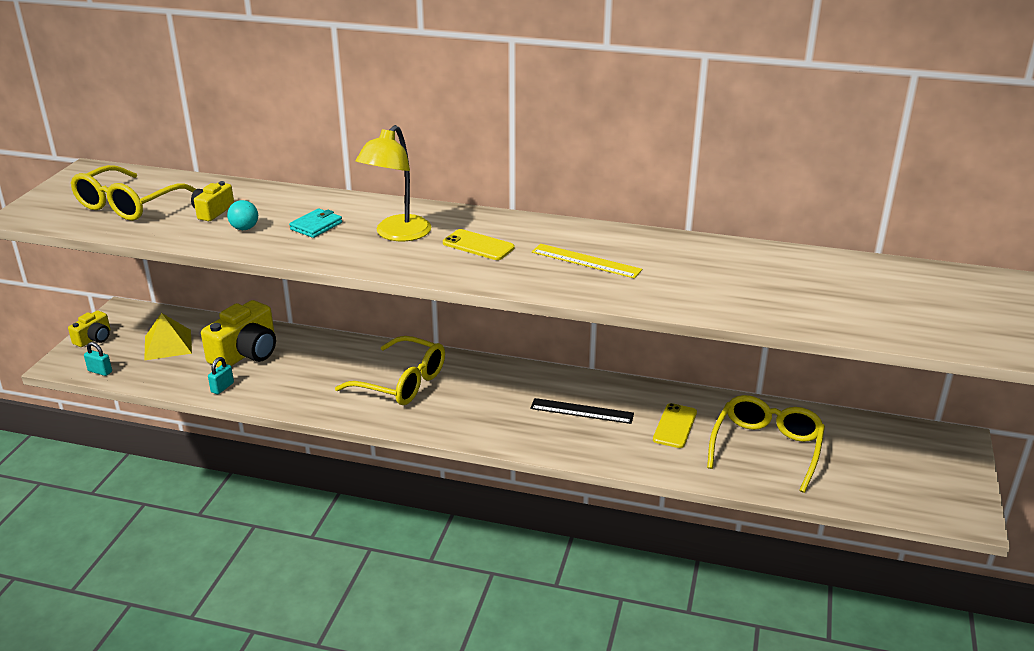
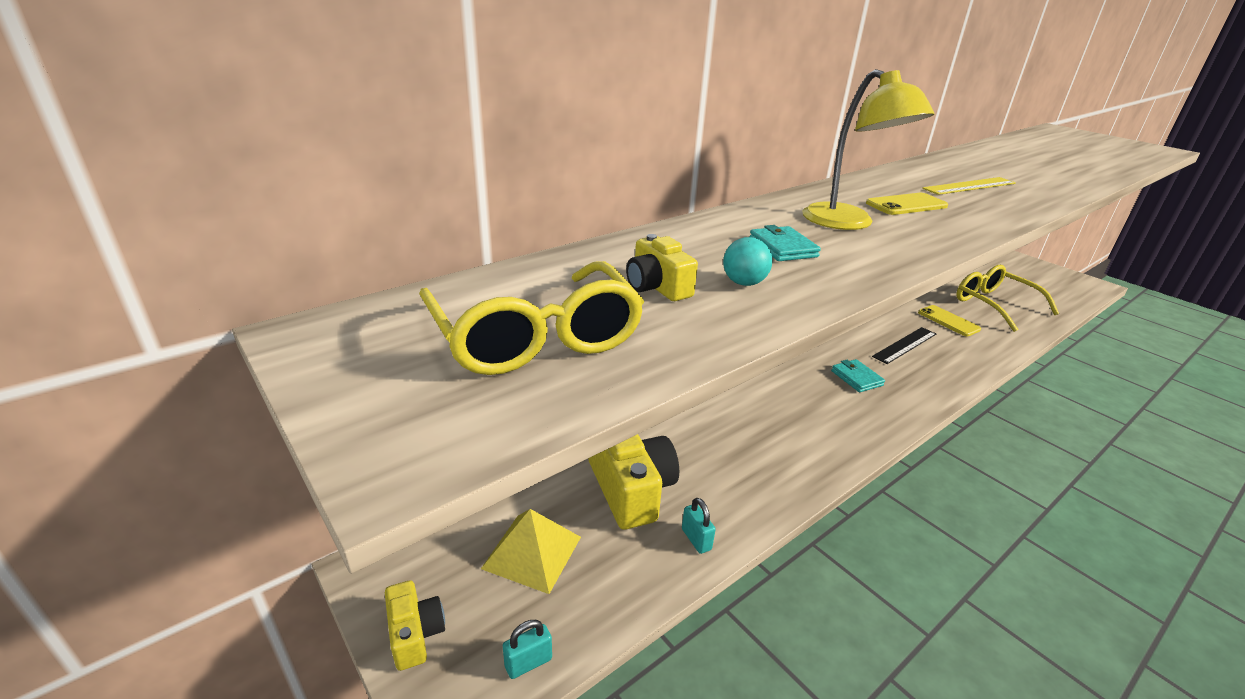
camera: 55 degrees left, 0 degrees up
(402, 382) = (792, 408): yellow glasses -> none
(485, 399) = (856, 378): none -> turquoise wallet

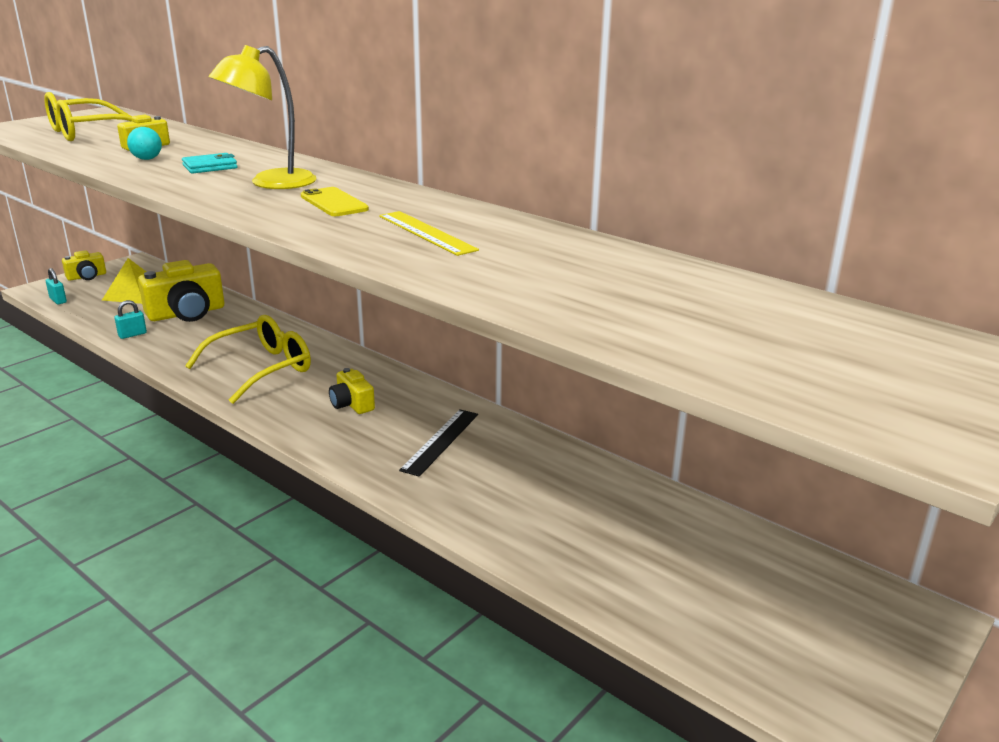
camera: 80 degrees right, 5 degrees down
(856, 378) = (352, 404): turquoise wallet -> yellow camera
(904, 345) = (441, 441): black ruler -> black ruler turned 75 degrees clockwise
(948, 321) = (532, 486): yellow phone -> none
(994, 304) = (625, 543): yellow glasses -> yellow glasses (262, 369)

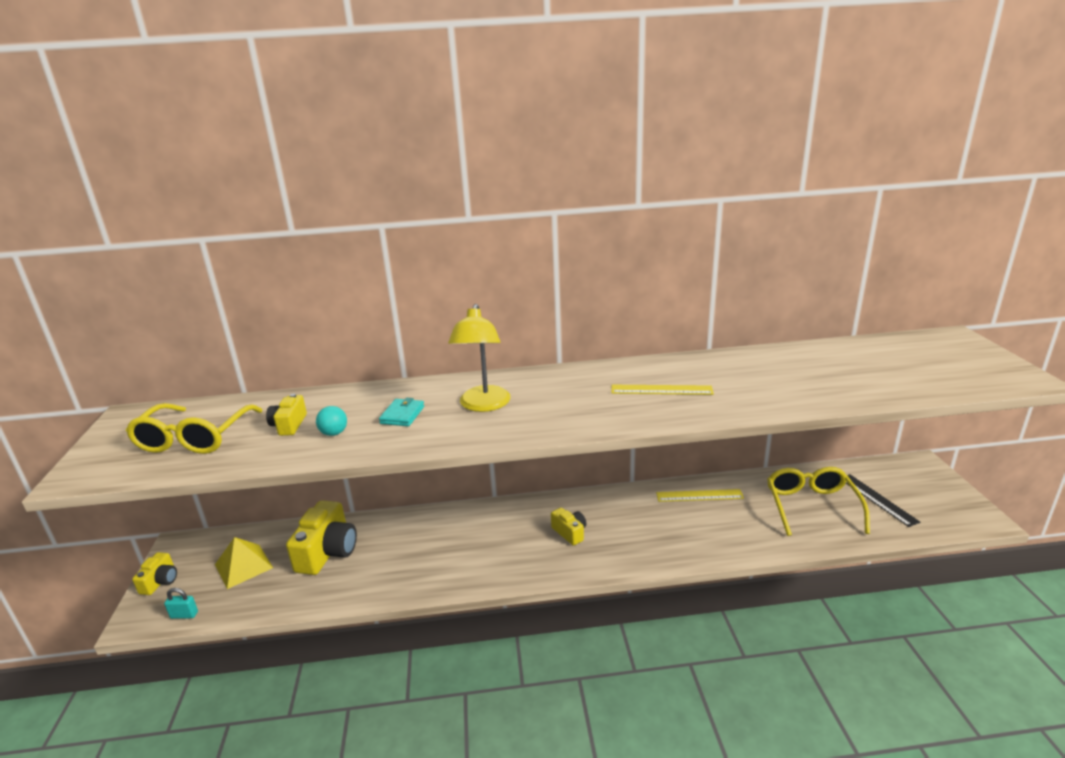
camera: 45 degrees left, 0 degrees up
(132, 334) = (324, 593): turquoise padlock -> none
(262, 369) = (472, 550): yellow glasses -> yellow glasses (811, 506)
(334, 203) = (562, 398): yellow phone -> none
(352, 404) = (570, 533): yellow camera -> yellow camera turned 135 degrees counterclockwise
(441, 441) = (653, 519): black ruler -> black ruler (877, 499)
(532, 454) = (699, 495): none -> yellow ruler

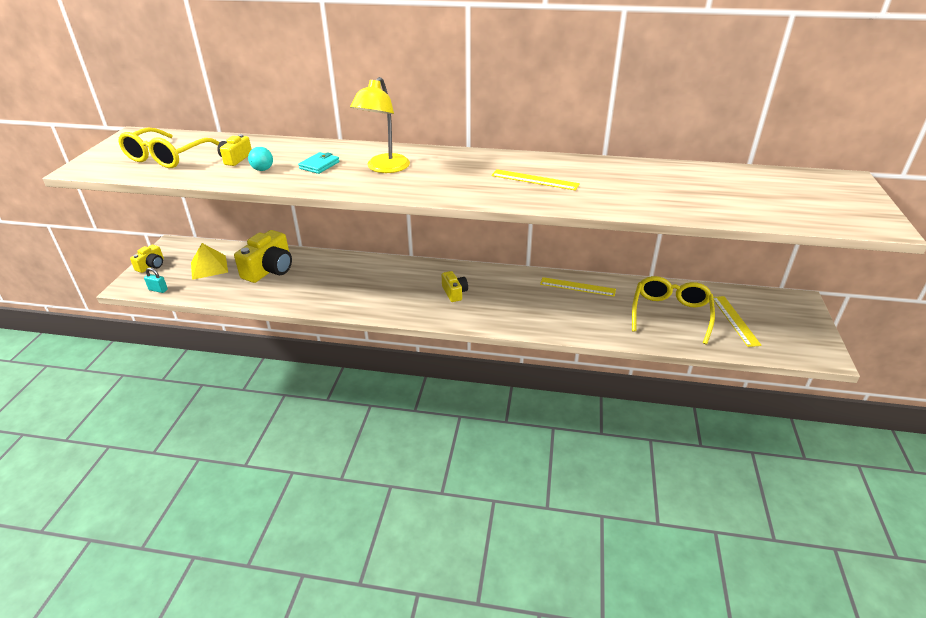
camera: 15 degrees right, 10 degrees up
(877, 499) = (735, 320): black ruler -> yellow ruler

